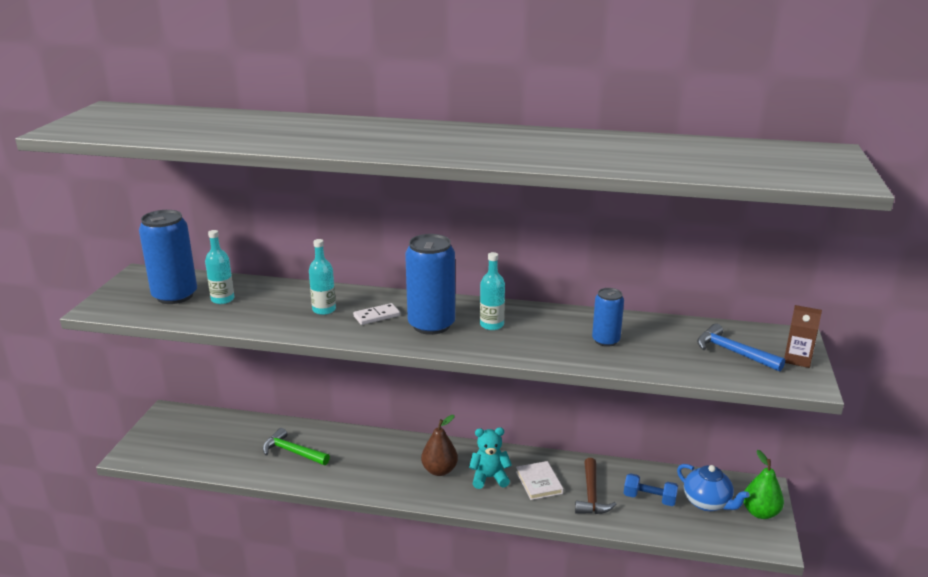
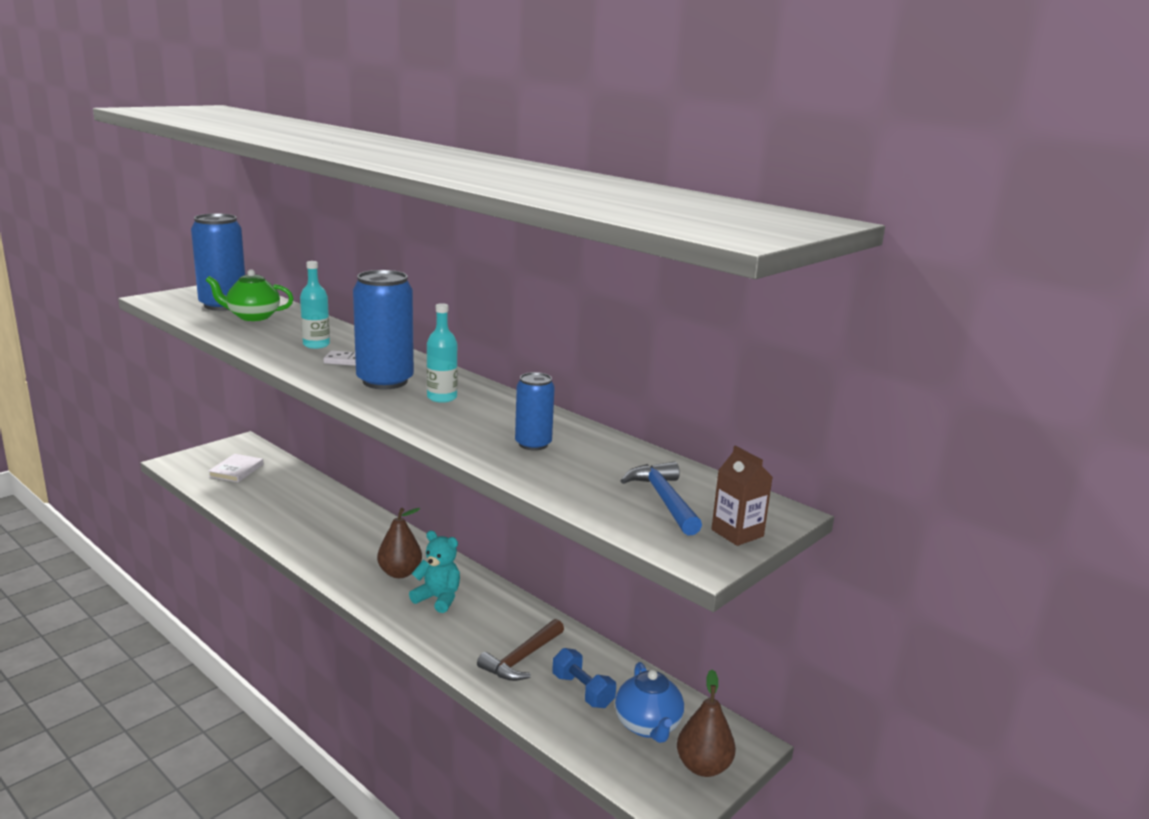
camera: 30 degrees right, 5 degrees down
(222, 299) = (252, 317): turquoise bottle -> green teapot
(293, 452) = (295, 507): green hammer -> none
(539, 482) = (482, 624): white book -> white book (236, 470)
(760, 512) = (703, 767): green pear -> brown pear

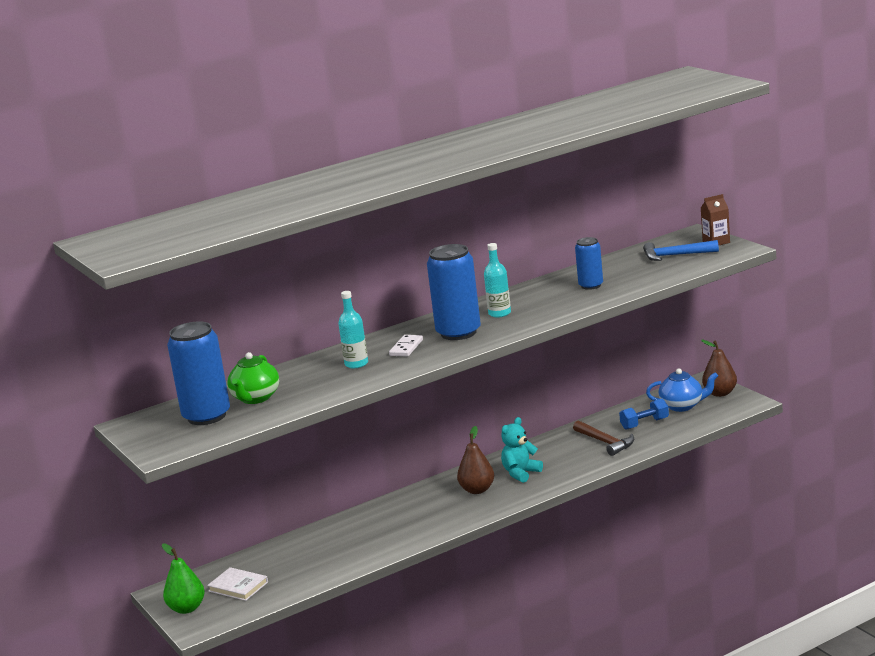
camera: 70 degrees left, 0 degrees up
(209, 454) = (187, 608): none -> green pear

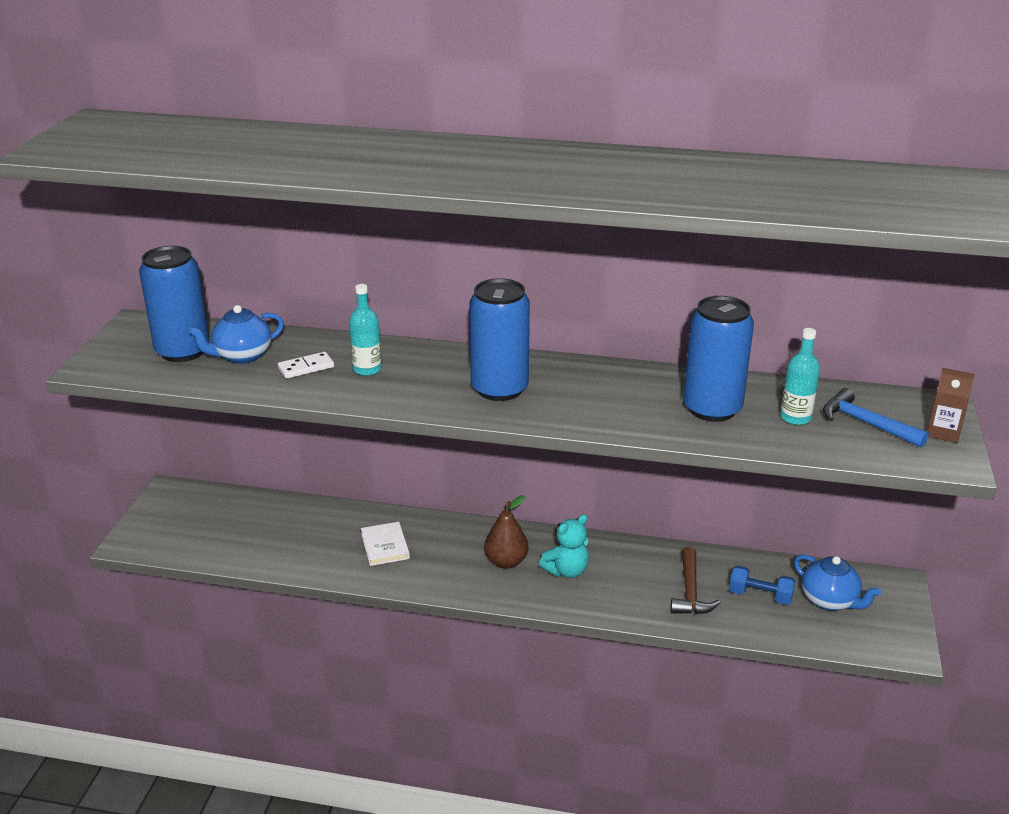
camera: 40 degrees right, 10 degrees up
(187, 608) = (153, 519): green pear -> none
(238, 587) = (210, 525): white book -> white book (385, 546)
(255, 398) = (242, 356): green teapot -> blue teapot
(406, 348) = (432, 377): white domino -> white domino (306, 367)
(499, 313) = (573, 389): turquoise bottle -> turquoise bottle (795, 418)
(521, 473) = (566, 571): turquoise teddy bear -> turquoise teddy bear turned 150 degrees clockwise
(591, 285) = (712, 409): blue can -> blue can, size x1.75
(720, 393) = (893, 612): brown pear -> none

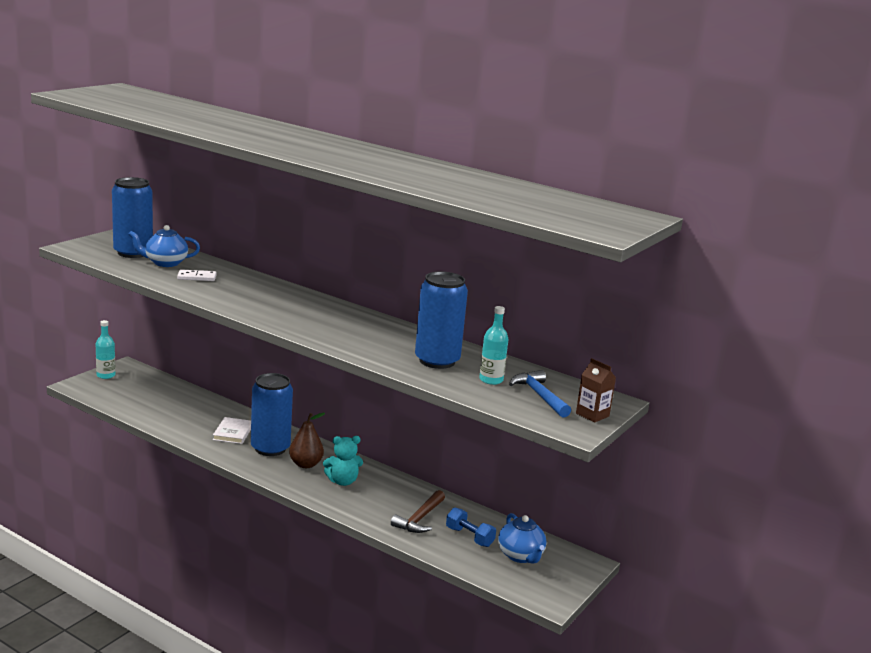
camera: 20 degrees right, 10 degrees down
(367, 369) = (233, 287): turquoise bottle -> turquoise bottle (106, 375)
(499, 389) = (305, 316): blue can -> blue can (270, 448)

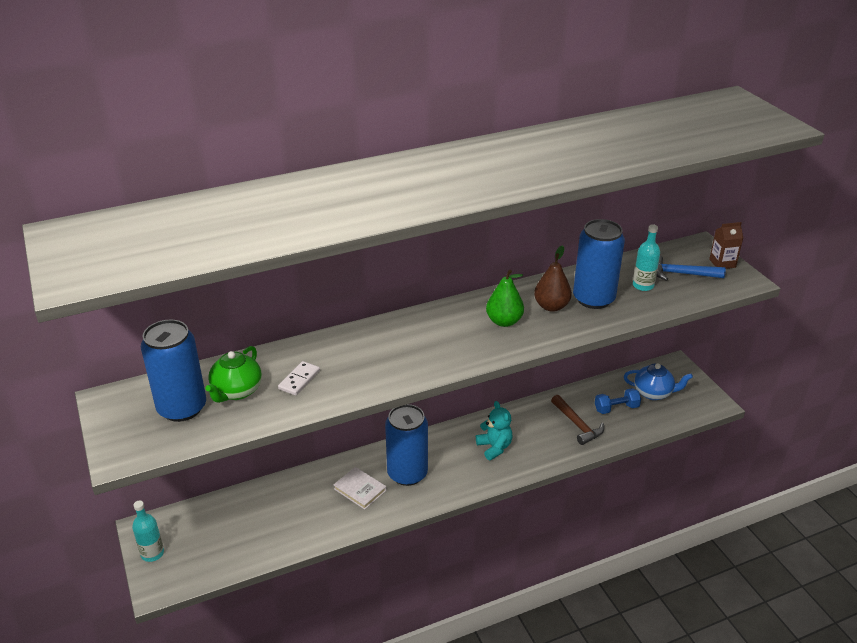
camera: 55 degrees left, 15 degrees up
(165, 263) = (236, 391): blue teapot -> green teapot
(305, 464) = (451, 460): brown pear -> brown pear (551, 306)
(342, 481) = (494, 447): turquoise teddy bear -> turquoise teddy bear turned 45 degrees counterclockwise
(353, 330) = (504, 321): none -> green pear

